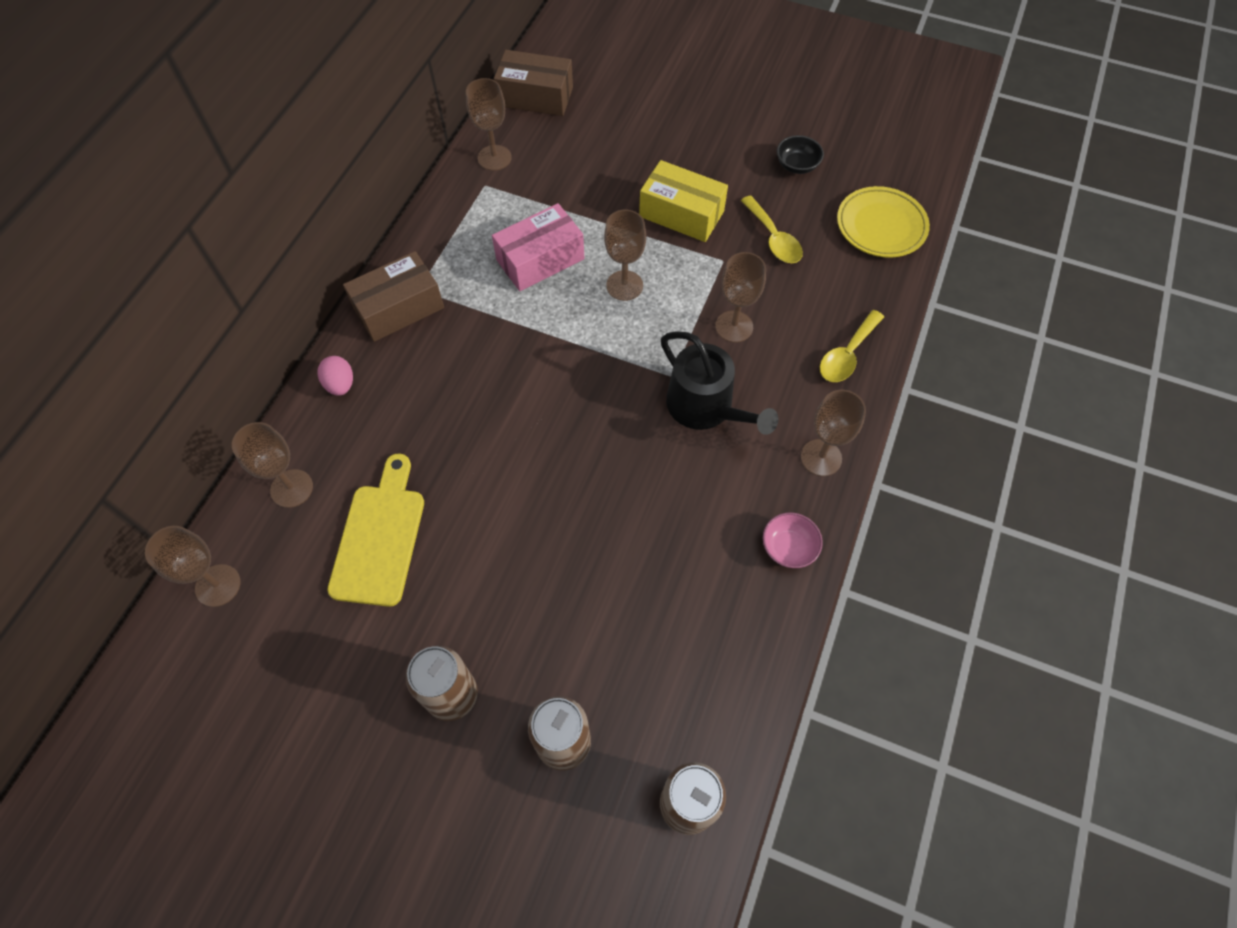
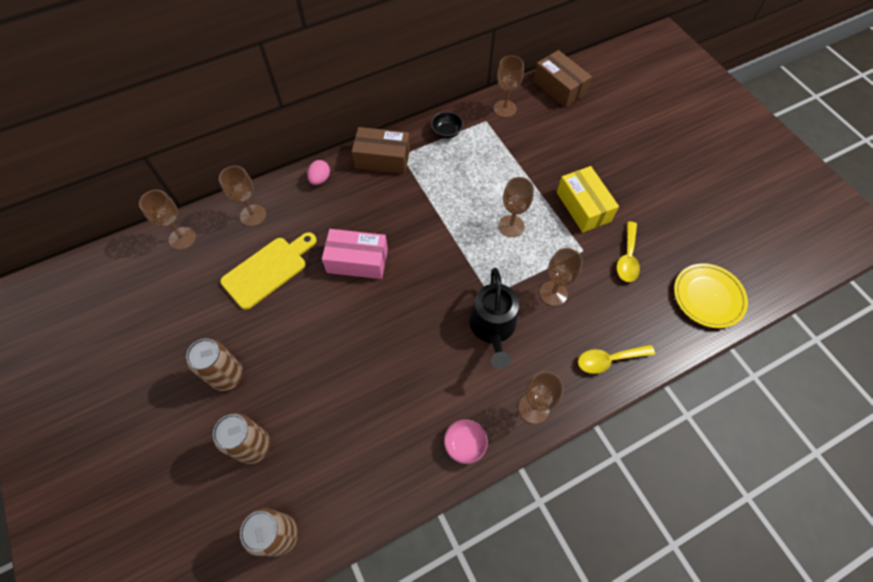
camera: 40 degrees right, 0 degrees up
(540, 259) = (478, 180): pink box -> pink box (357, 261)
(797, 165) = (685, 223): black bowl -> black bowl (446, 132)

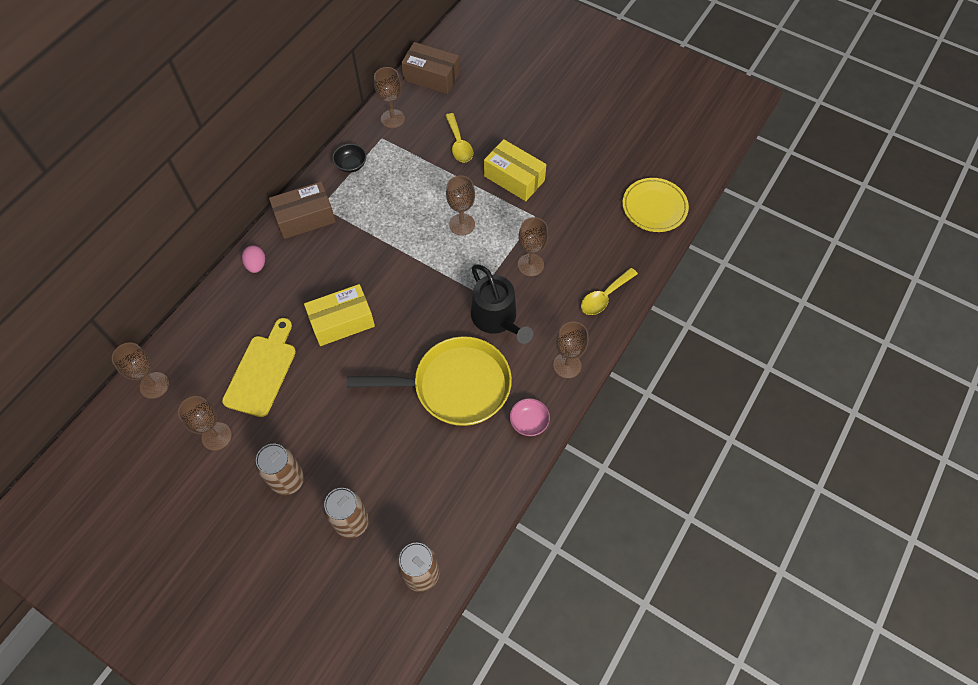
camera: 30 degrees left, 0 degrees up
(253, 215) = (212, 330): brown goblet -> brown goblet (216, 436)
(357, 261) = (342, 322): pink box -> yellow box
(418, 371) = (455, 386): none -> yellow pan
(627, 258) = (574, 205): yellow spoon -> yellow spoon (459, 144)

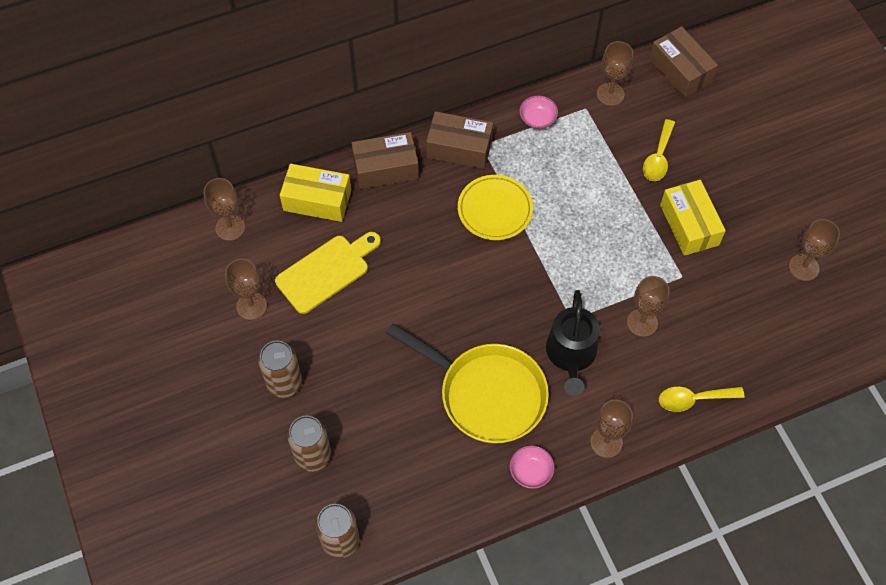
camera: 35 degrees right, 0 degrees up
(256, 265) = (385, 168): pink egg -> brown box
(342, 322) = (426, 269): yellow box -> yellow box (317, 200)
(351, 165) = (537, 119): black bowl -> pink bowl
(462, 224) = (603, 242): brown goblet -> brown goblet (804, 267)
(654, 207) = (815, 340): yellow plate -> yellow plate (495, 210)

